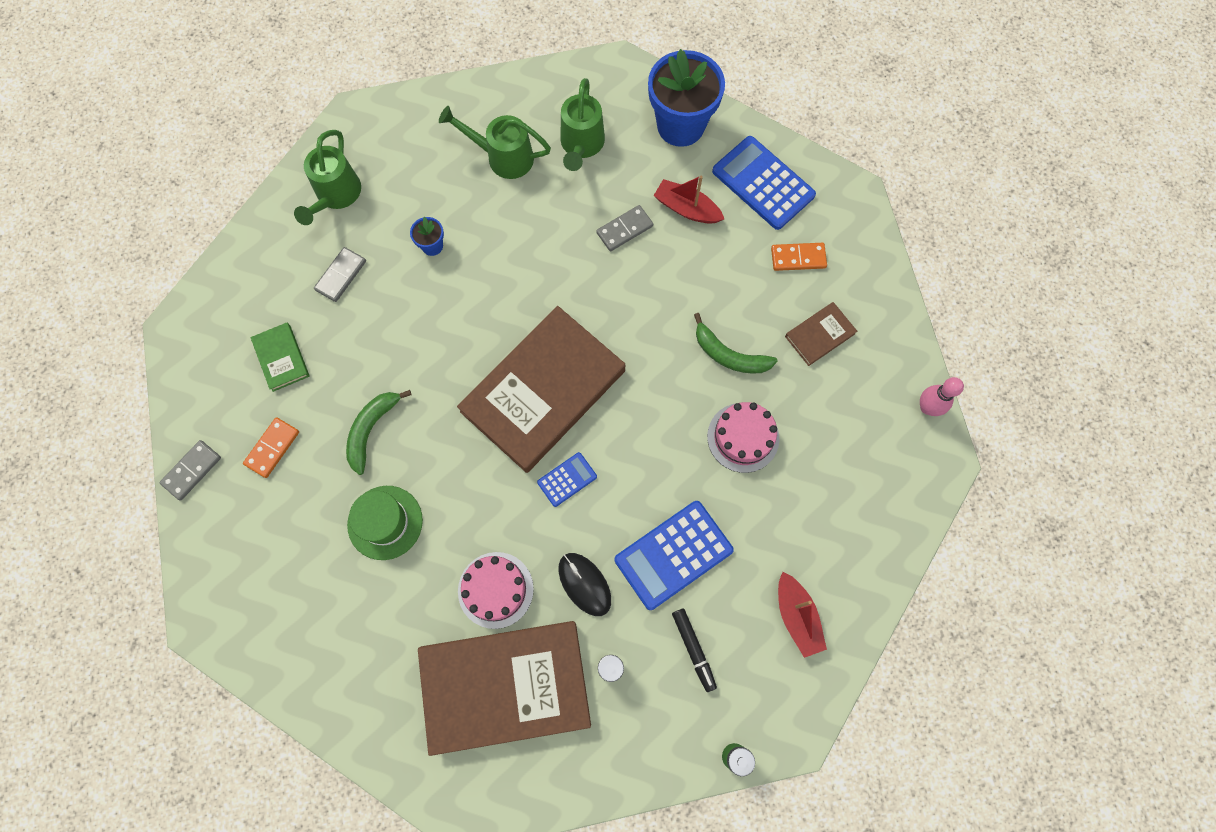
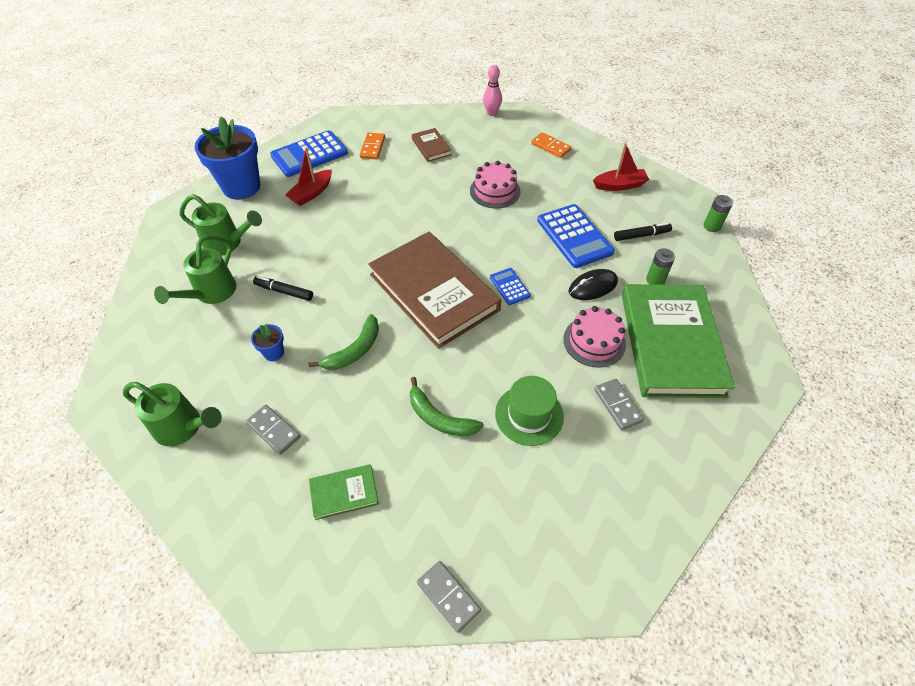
camera: 80 degrees left, 20 degrees down
(272, 448) = (439, 509): orange domino -> orange domino (550, 147)
(505, 686) = (671, 343): brown book -> green book
(517, 229) = (284, 292): none -> black marker
(624, 229) = (313, 228): grey domino -> grey domino (617, 405)
(729, 355) = (433, 189): green banana -> green banana (354, 350)

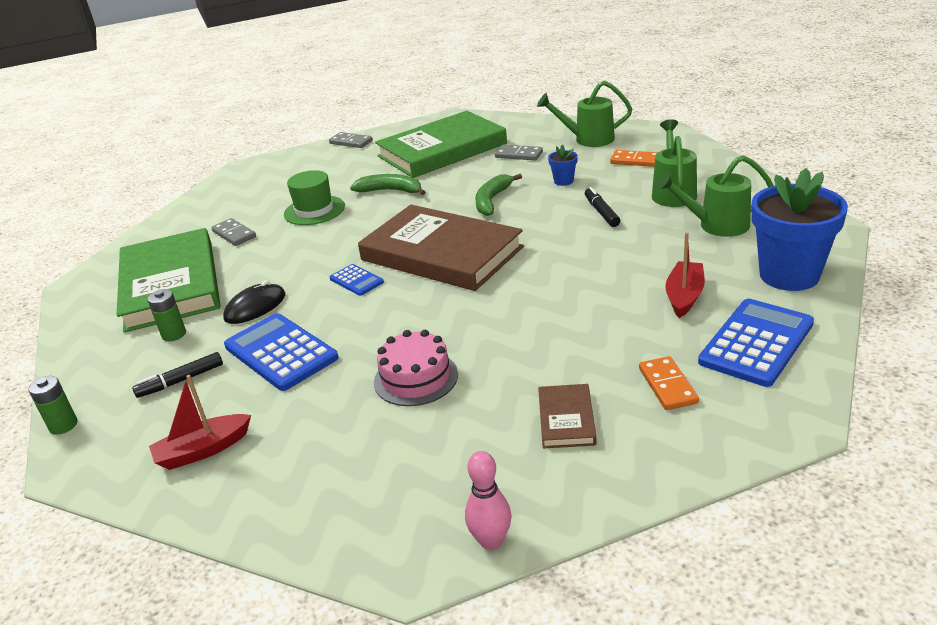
camera: 165 degrees right, 20 degrees down
(284, 292) = (601, 212): black marker -> black marker turned 105 degrees counterclockwise
(344, 493) = (442, 150): green book -> green book, size x2.36
(431, 147) = (566, 419): brown book -> brown book turned 45 degrees clockwise
(550, 147) = (337, 491): orange domino -> orange domino (635, 160)
(594, 341) = (255, 265): pink cake -> none

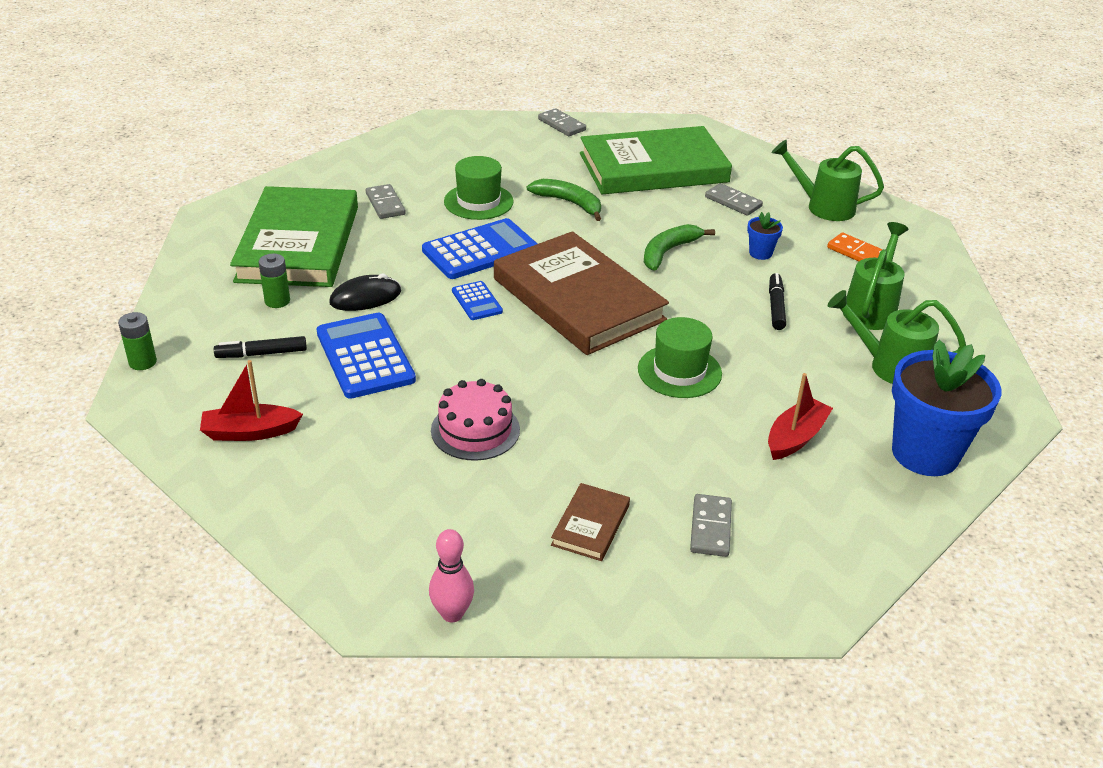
camera: 15 degrees right, 5 degrees up
(559, 279) = (679, 371): none -> green hat
(668, 385) = (711, 528): orange domino -> grey domino
(756, 343) = (832, 516): blue calculator -> blue calculator (480, 250)

